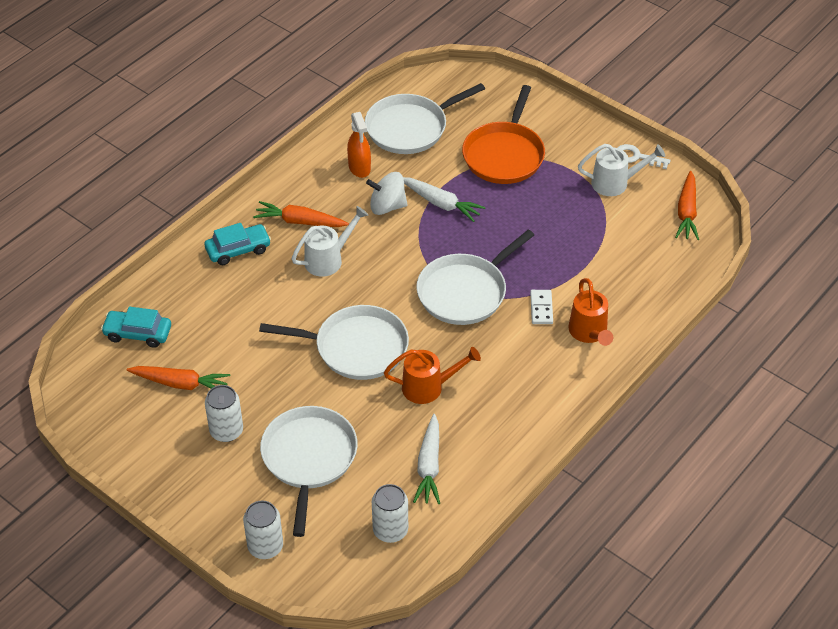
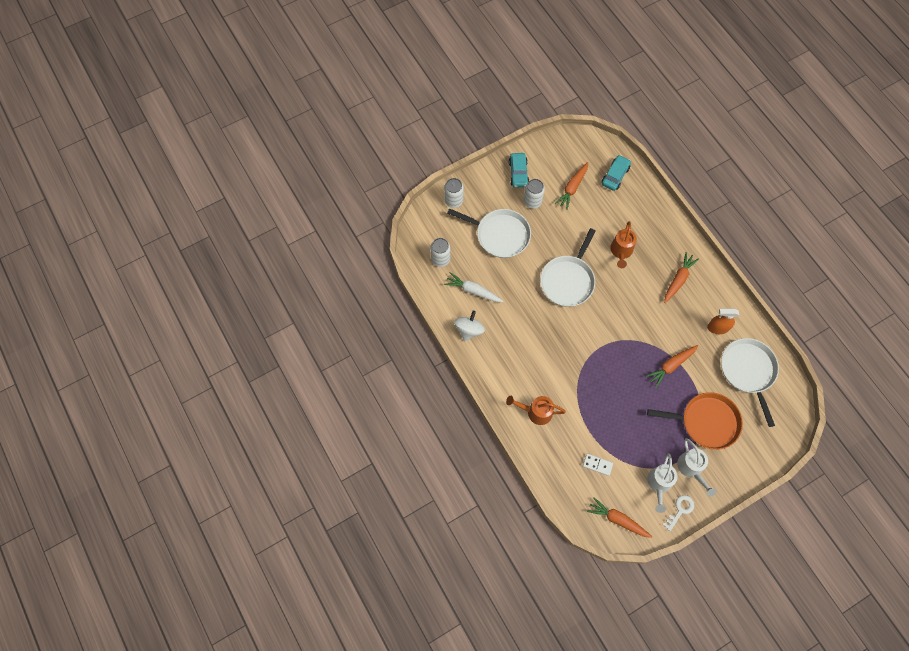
camera: 110 degrees right, 20 degrees up
(238, 250) = (664, 240): turquoise car -> turquoise car (518, 173)
(328, 259) = (642, 286): white watering can -> white watering can (691, 469)
(387, 206) = (677, 333): white spinning top -> white spinning top (469, 330)
(429, 387) = (526, 308): orange watering can -> orange watering can (621, 252)
(441, 203) = (671, 366): white carrot -> orange carrot
(465, 292) = (591, 353): white pan -> none
(504, 155) = (706, 422): orange pan -> orange pan turned 150 degrees clockwise
(541, 308) = (564, 392): white domino -> white domino (597, 465)

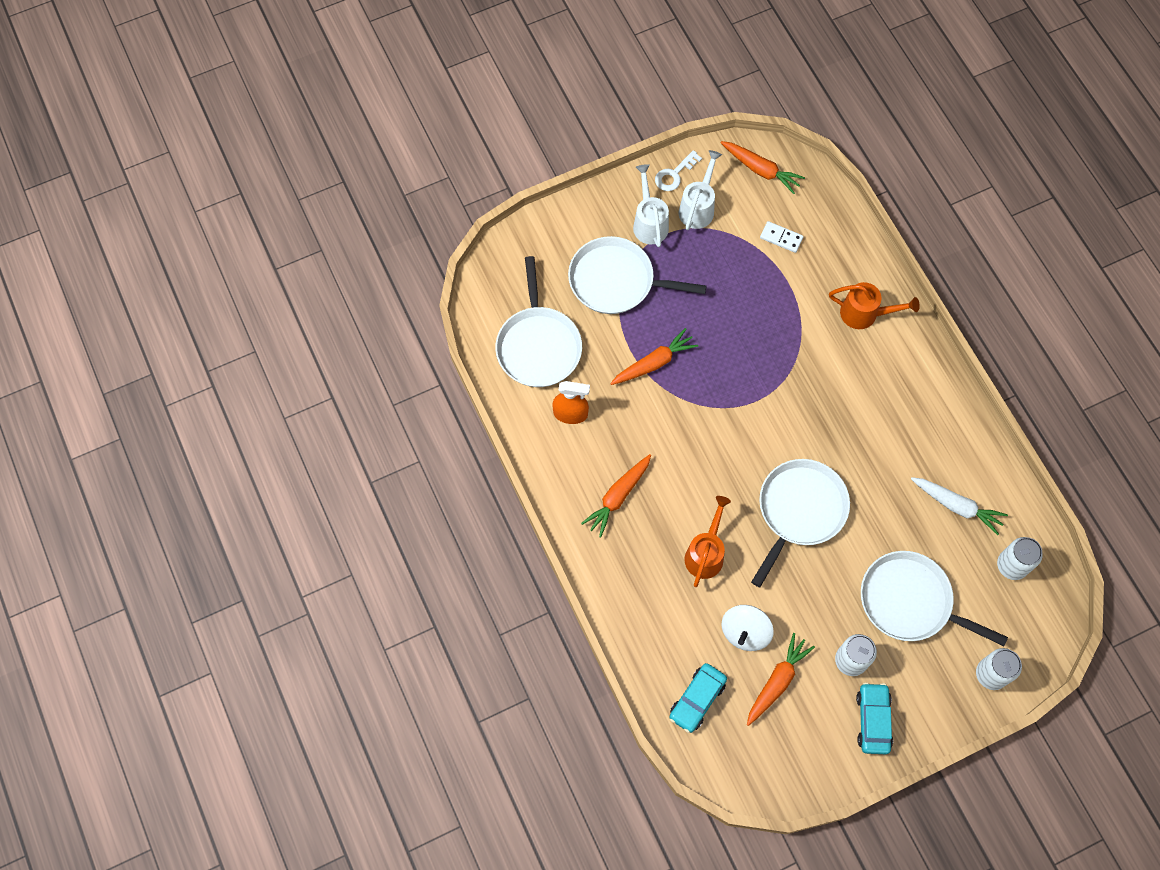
camera: 175 degrees left, 0 degrees up
(469, 330) = (963, 442): white spinning top -> white spinning top (745, 632)
(706, 422) = (616, 281): orange pan -> white pan

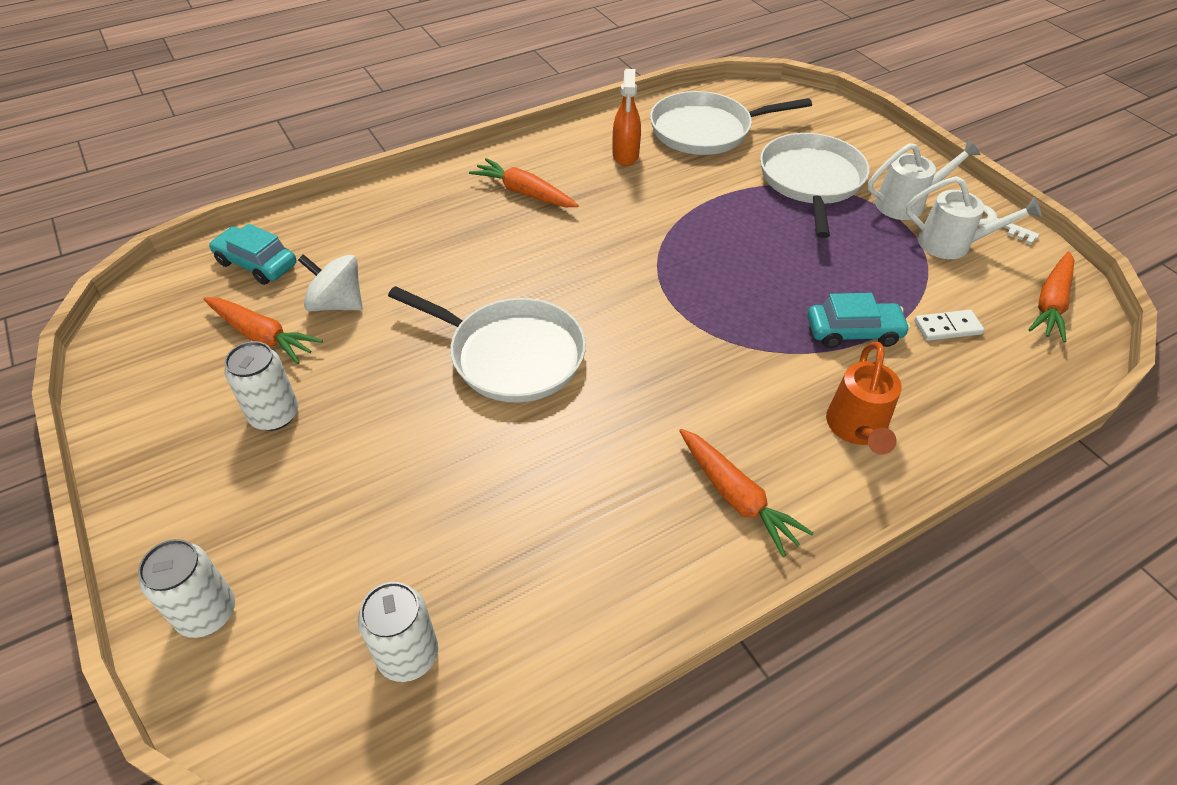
camera: 85 degrees right, 20 degrees down
(653, 363) = (707, 214): orange carrot -> orange carrot (736, 497)
(706, 553) = (450, 266): orange watering can -> none
(781, 238) = (947, 327): white domino -> white domino turned 60 degrees clockwise
(873, 720) = (176, 442): turquoise car -> turquoise car (853, 332)
(910, 601) = (357, 491): white pan -> none
(956, 506) = (525, 561): white carrot -> none

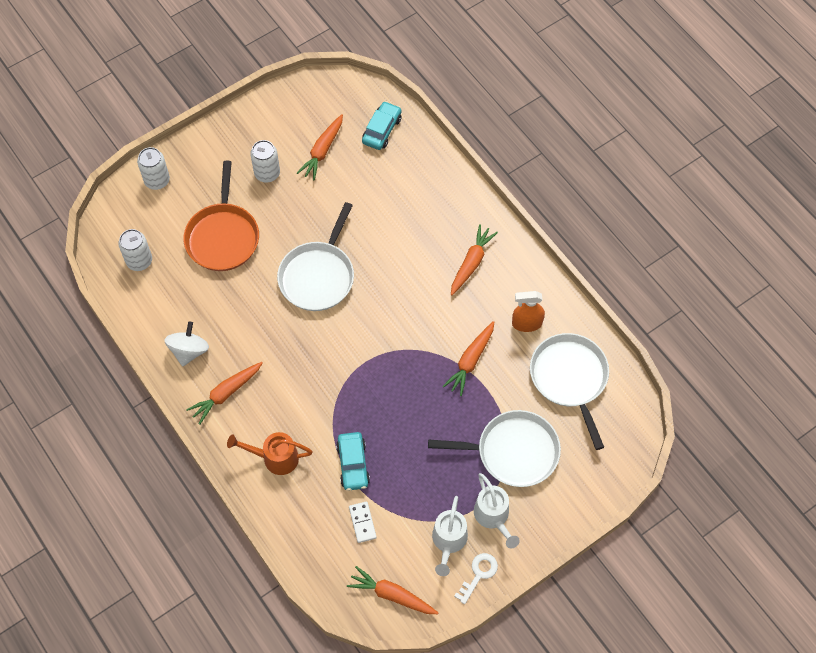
camera: 85 degrees right, 15 degrees up
(337, 304) = (351, 180): white spinning top -> white spinning top (189, 351)
(392, 491) = (223, 236): none -> orange pan
(678, 205) = (471, 361): none -> orange carrot

